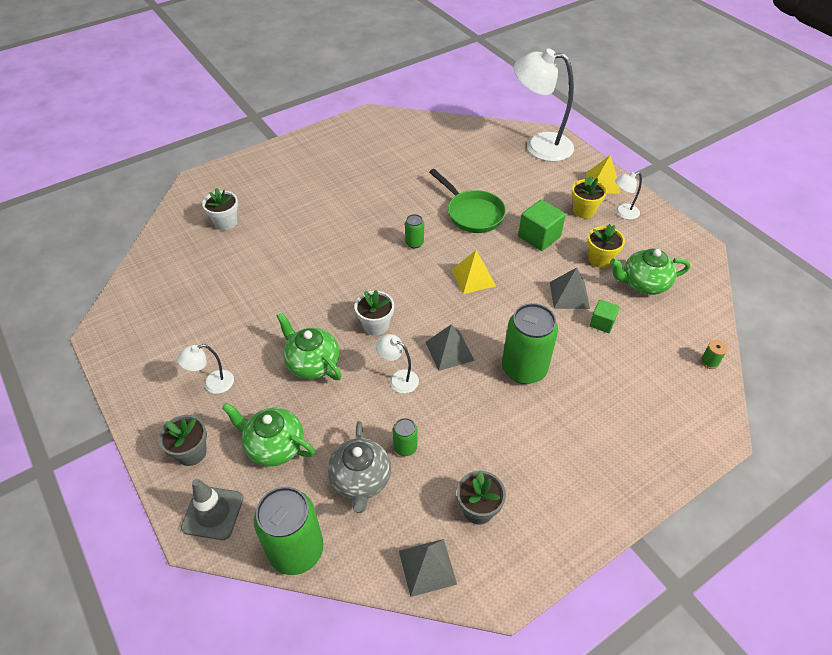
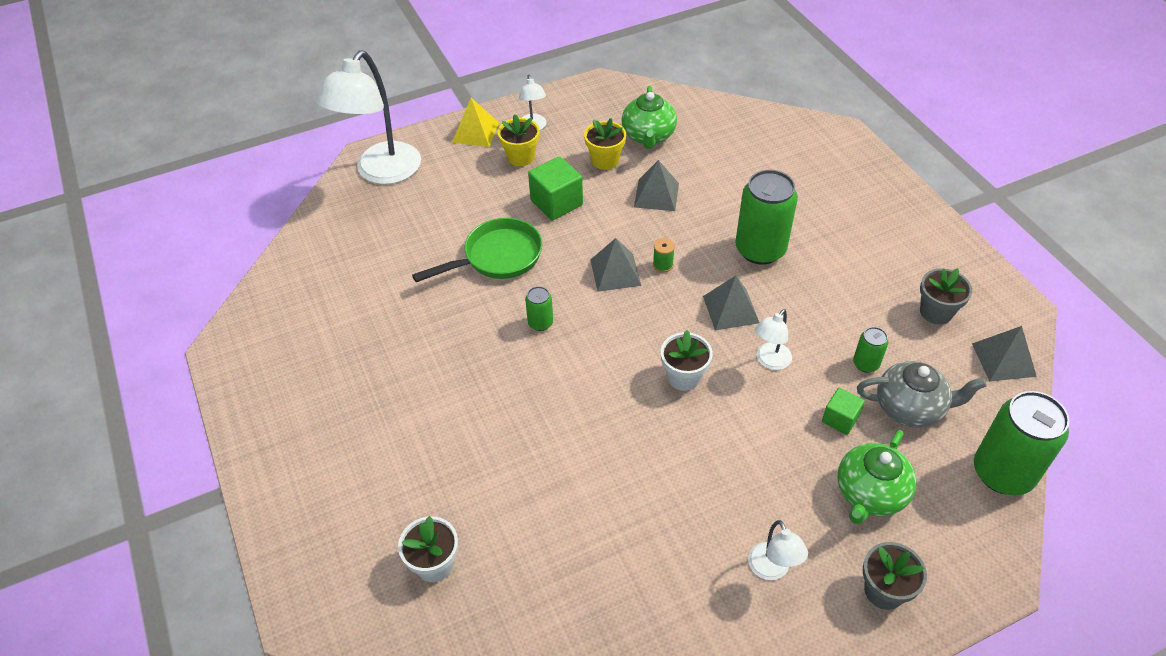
camera: 80 degrees left, 0 degrees up
(213, 513) = (967, 561): grey traffic cone -> none
(312, 363) = (742, 449): green teapot -> none
(473, 278) = (615, 272): yellow pyramid -> grey pyramid
(602, 323) = (700, 178): green cube -> green cube (840, 419)
(709, 362) = (757, 117): green spool -> green spool (663, 265)

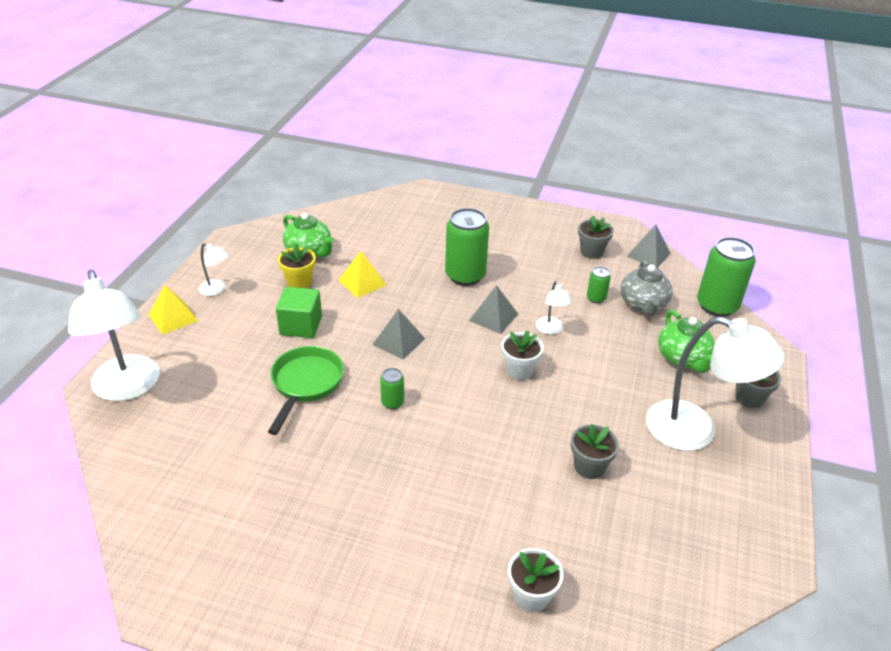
camera: 50 degrees left, 10 degrees down
(521, 157) = (233, 313): yellow flower pot -> none
(623, 511) = (589, 466): none -> grey flower pot
(656, 195) = (362, 282): grey pyramid -> yellow pyramid
(663, 265) = (422, 319): green spool -> none
(772, 570) = (695, 431): white lamp -> white lamp, size x2.19
(840, 419) = (622, 333): green cube -> none
(910, 408) = (643, 305): grey teapot -> grey teapot turned 135 degrees clockwise

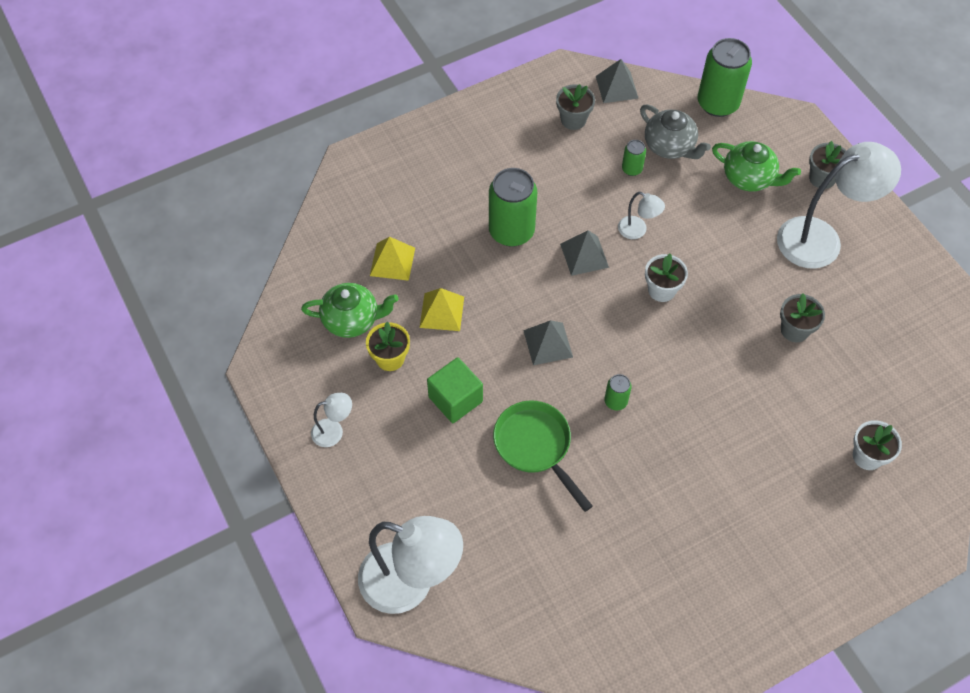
camera: 45 degrees left, 20 degrees up
(173, 317) = (341, 491): yellow pyramid -> yellow pyramid (392, 261)

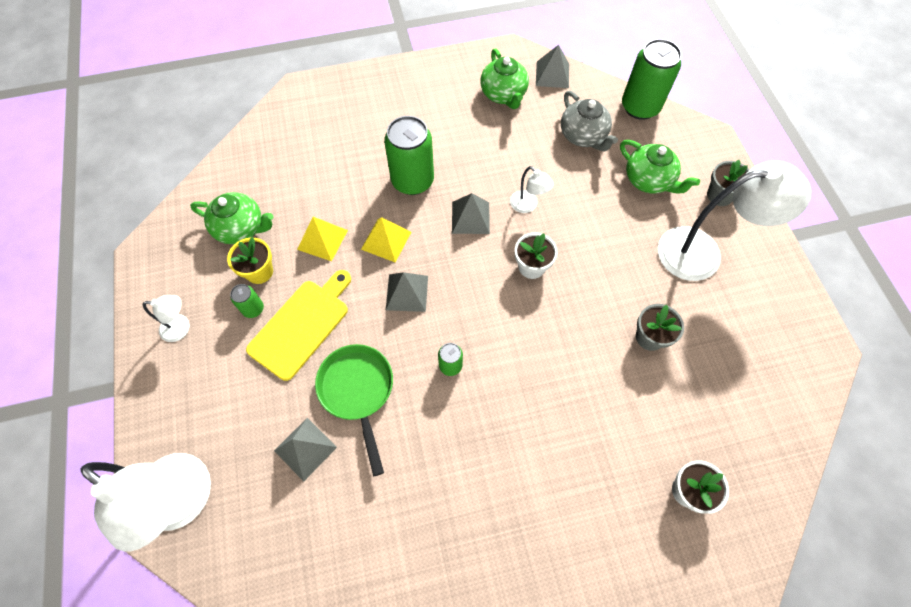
camera: 15 degrees right, 5 degrees up
(392, 261) = (297, 184): yellow pyramid -> yellow pyramid (386, 240)
(455, 399) = (302, 325): green cube -> yellow cutting board
(505, 509) = (305, 449): none -> grey pyramid
(573, 120) = (503, 95): grey flower pot -> green teapot
(632, 169) = (541, 149): green can -> green can (253, 309)

